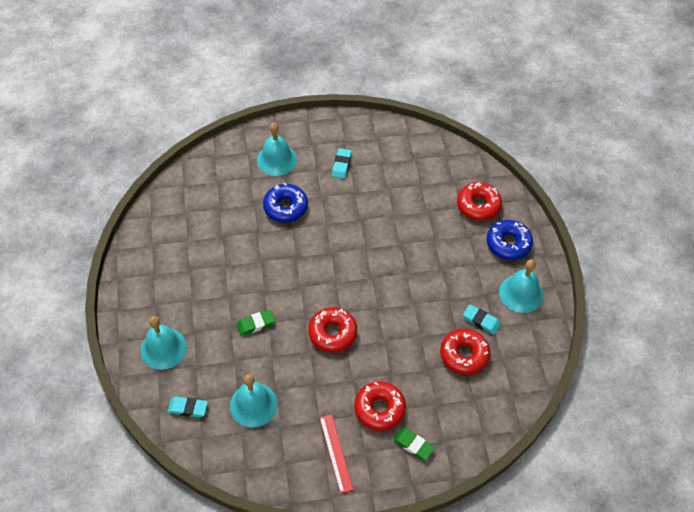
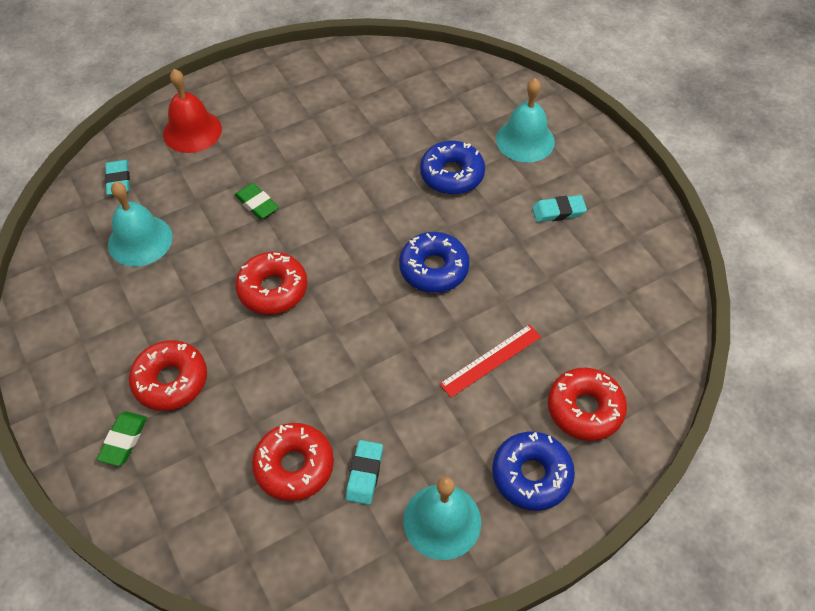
camera: 70 degrees right, 0 degrees up
(163, 348) = (192, 131): turquoise bell -> red bell
(336, 453) = (91, 350): red ruler -> red ruler (491, 360)
(355, 242) = (433, 268): none -> blue donut

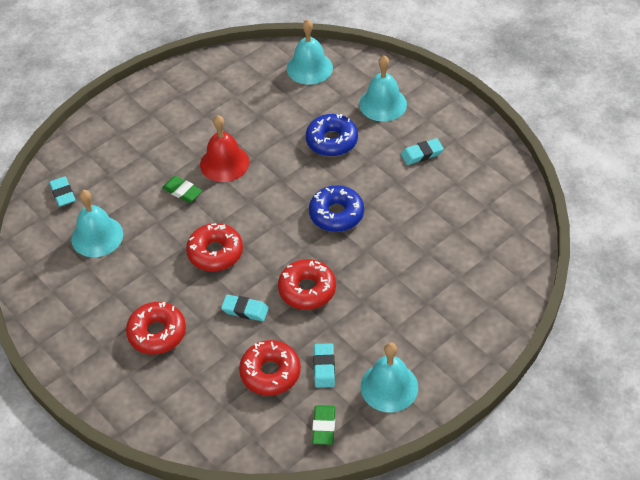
camera: 10 degrees left, 5 degrees down
(124, 440) = (135, 381): green eraser -> green eraser (324, 426)
(192, 131) = (111, 144): red bell -> red bell (224, 163)
(287, 372) = (245, 310): none -> turquoise eraser
(448, 81) = (309, 68): none -> turquoise bell
(491, 360) = (397, 271): red ruler -> none
(531, 475) = (446, 344): blue donut -> none
(584, 409) = (474, 292): red donut -> red donut (307, 290)

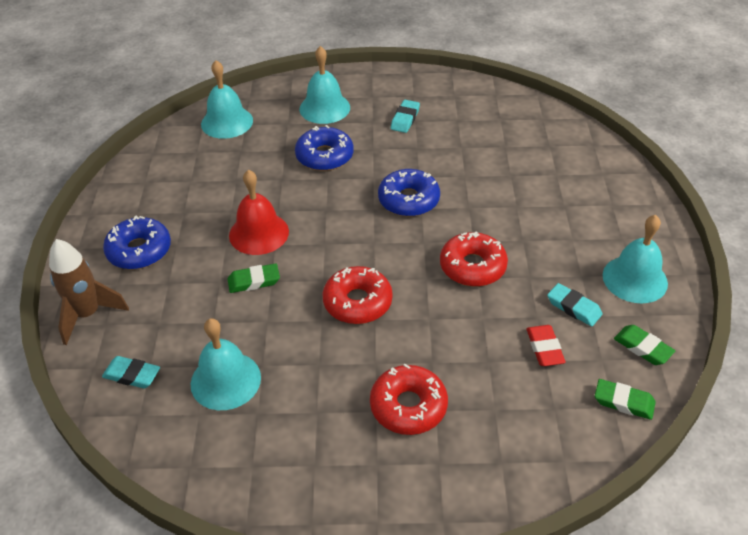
camera: 50 degrees left, 5 degrees down
(85, 140) = (88, 314): none -> brown rocket
(153, 121) = (139, 250): none -> blue donut
(245, 310) = (451, 322): turquoise eraser -> none
(263, 441) = (623, 402): none -> green eraser
(270, 373) = (544, 348): red donut -> red eraser

